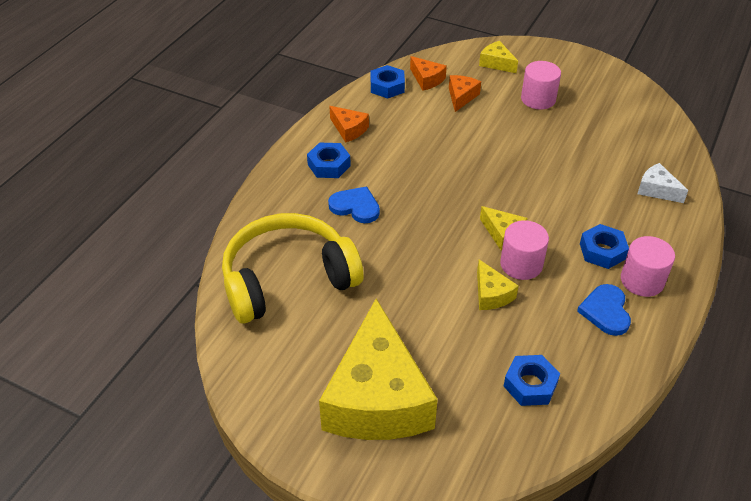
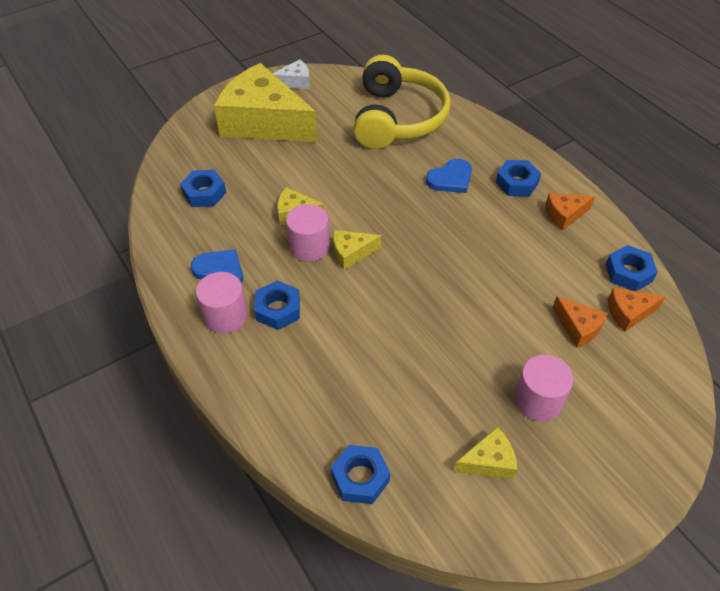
camera: 120 degrees right, 5 degrees up
(496, 63) = (637, 400): yellow cheese -> yellow cheese (488, 461)
(657, 190) = (316, 412): white cheese -> white cheese (295, 82)
(673, 152) = (360, 478): none -> blue nut

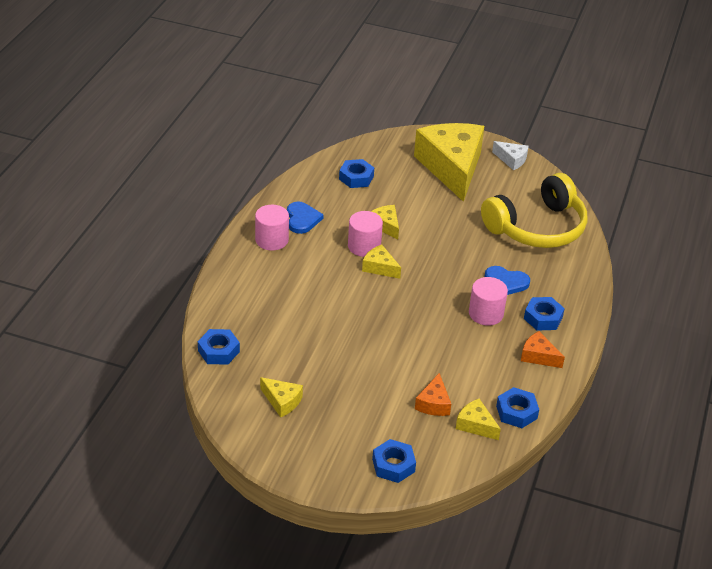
camera: 50 degrees right, 10 degrees down
(278, 309) = (299, 259): blue nut -> blue nut (393, 465)
(538, 400) = (350, 406): pink cylinder -> pink cylinder (486, 314)
(628, 313) = (475, 425): orange cheese -> yellow cheese

